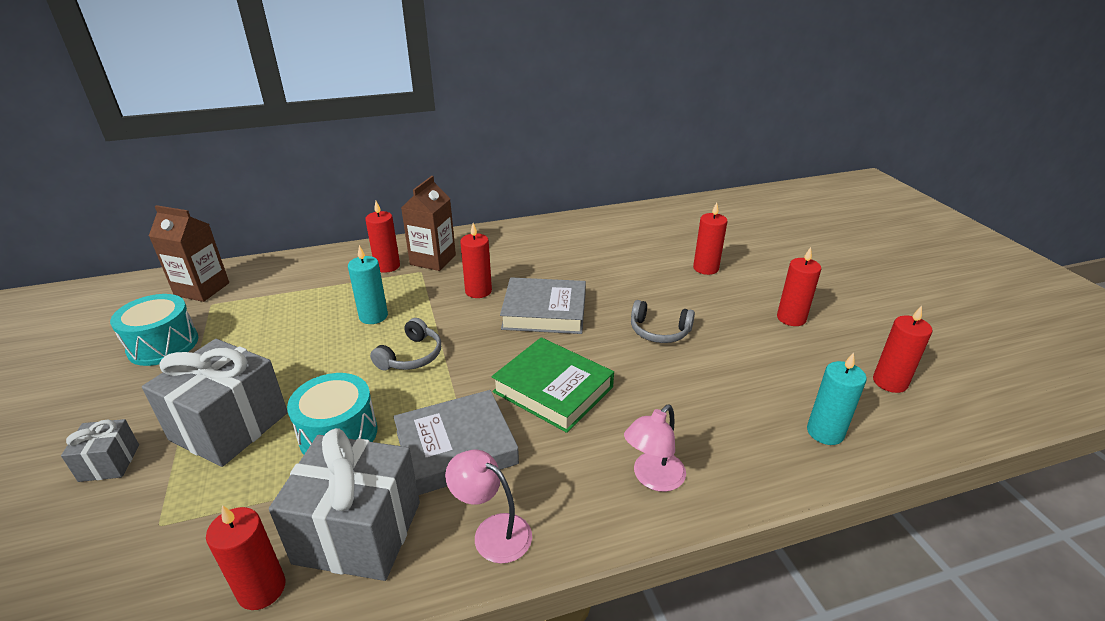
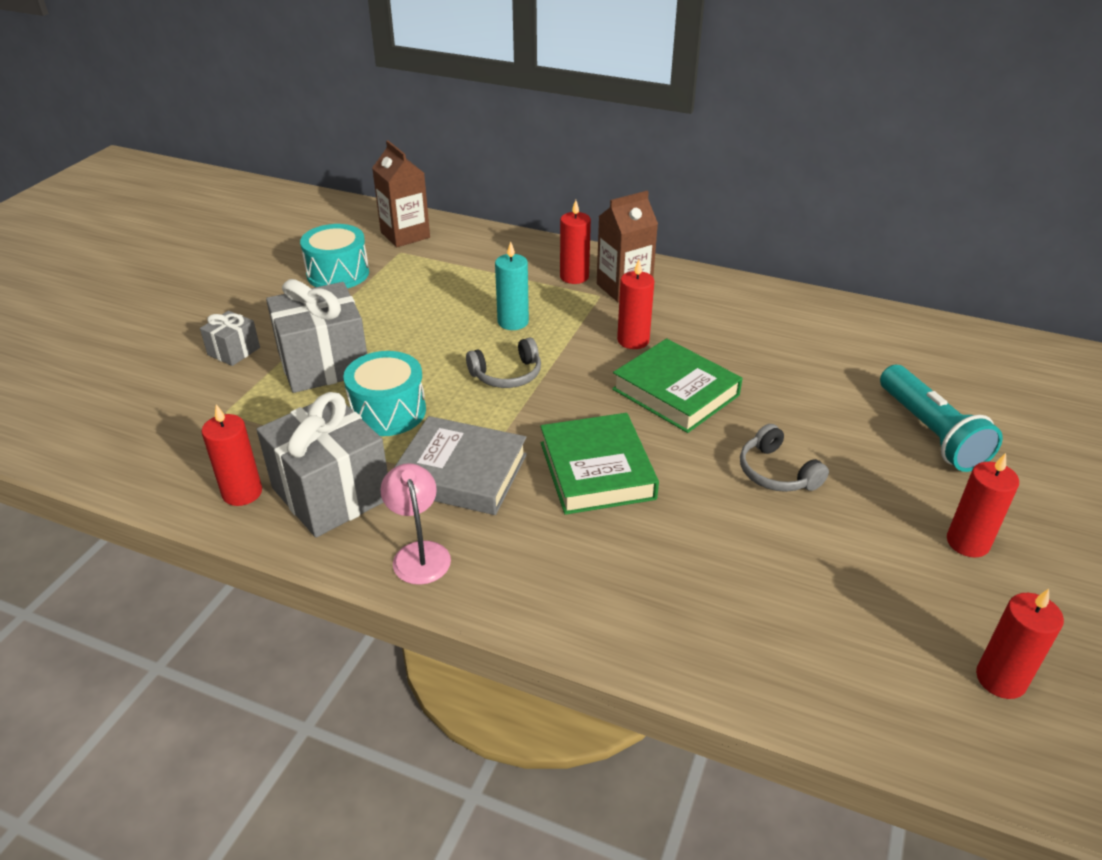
camera: 40 degrees right, 5 degrees up
(544, 311) = (675, 392): grey book -> green book
(652, 478) = (595, 598): pink lamp -> none
(705, 268) = (930, 432): red candle -> turquoise flashlight
(825, 432) = (833, 673): turquoise candle -> none

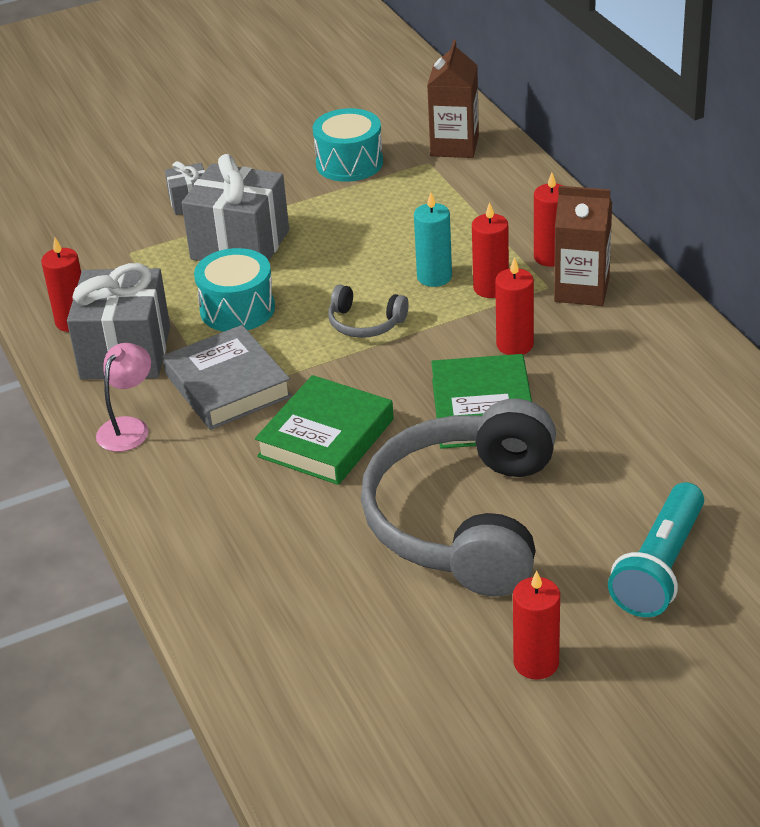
camera: 45 degrees right, 0 degrees up
(776, 472) = (464, 519): grey headphones -> grey headphones, size x2.45
(1000, 679) = (396, 756): red candle -> red candle (491, 288)

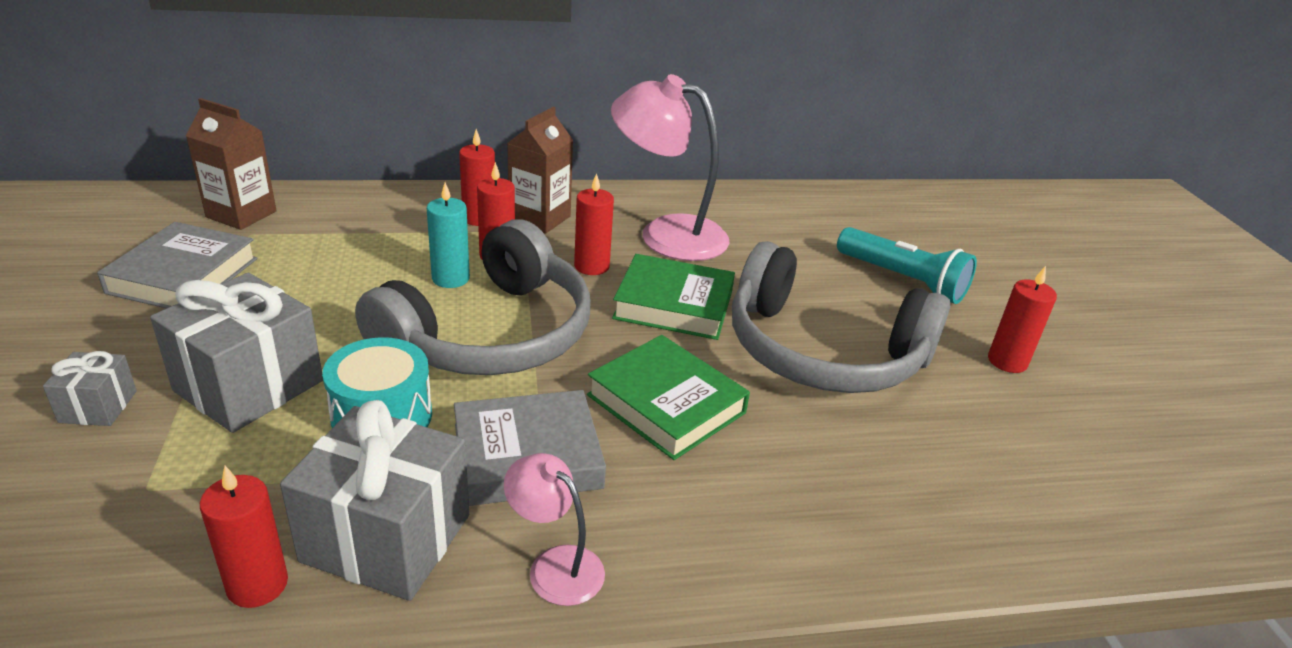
camera: 80 degrees left, 5 degrees down
(349, 163) = (183, 275): turquoise drum -> grey book
(365, 323) = (490, 335): grey headphones -> grey headphones, size x2.45
(620, 375) = (667, 234): none -> pink lamp

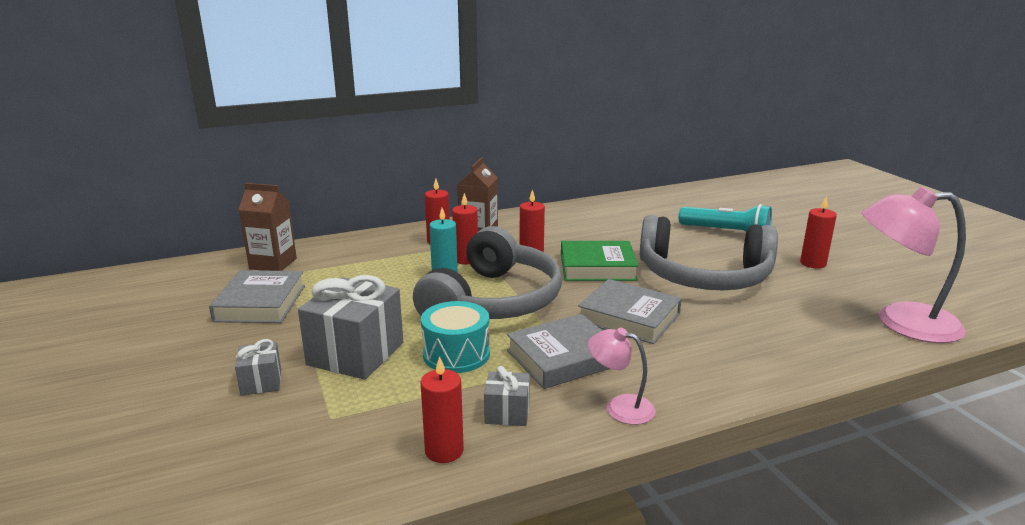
camera: 10 degrees left, 10 degrees down
(386, 537) = (507, 413): grey gift -> grey gift, size x0.50
(666, 404) = (629, 317): green book -> grey book
(667, 234) = (566, 231): pink lamp -> pink lamp (901, 322)

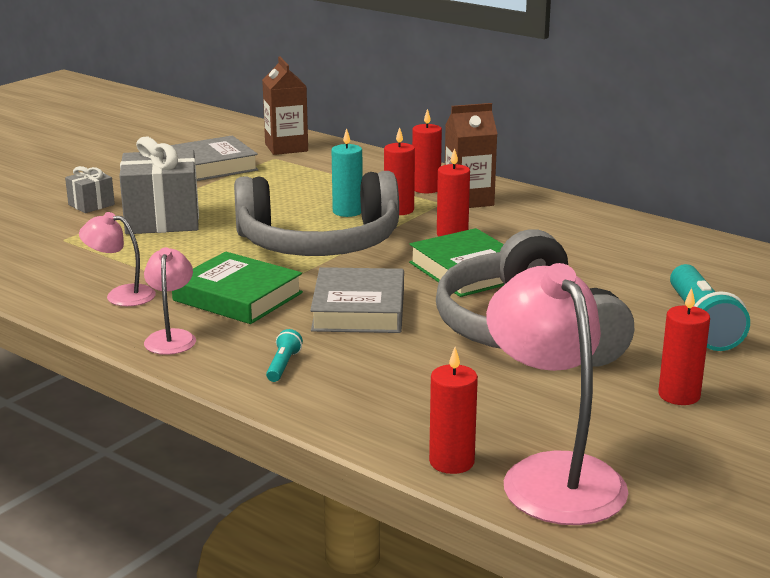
camera: 60 degrees right, 0 degrees up
(444, 451) = (49, 286): red candle -> red candle (451, 462)
(456, 354) = (199, 254): turquoise drum -> none
(507, 413) = (121, 295): grey gift -> pink lamp
(563, 358) = (237, 296): grey book -> green book
(706, 369) = (283, 365): none -> turquoise flashlight

